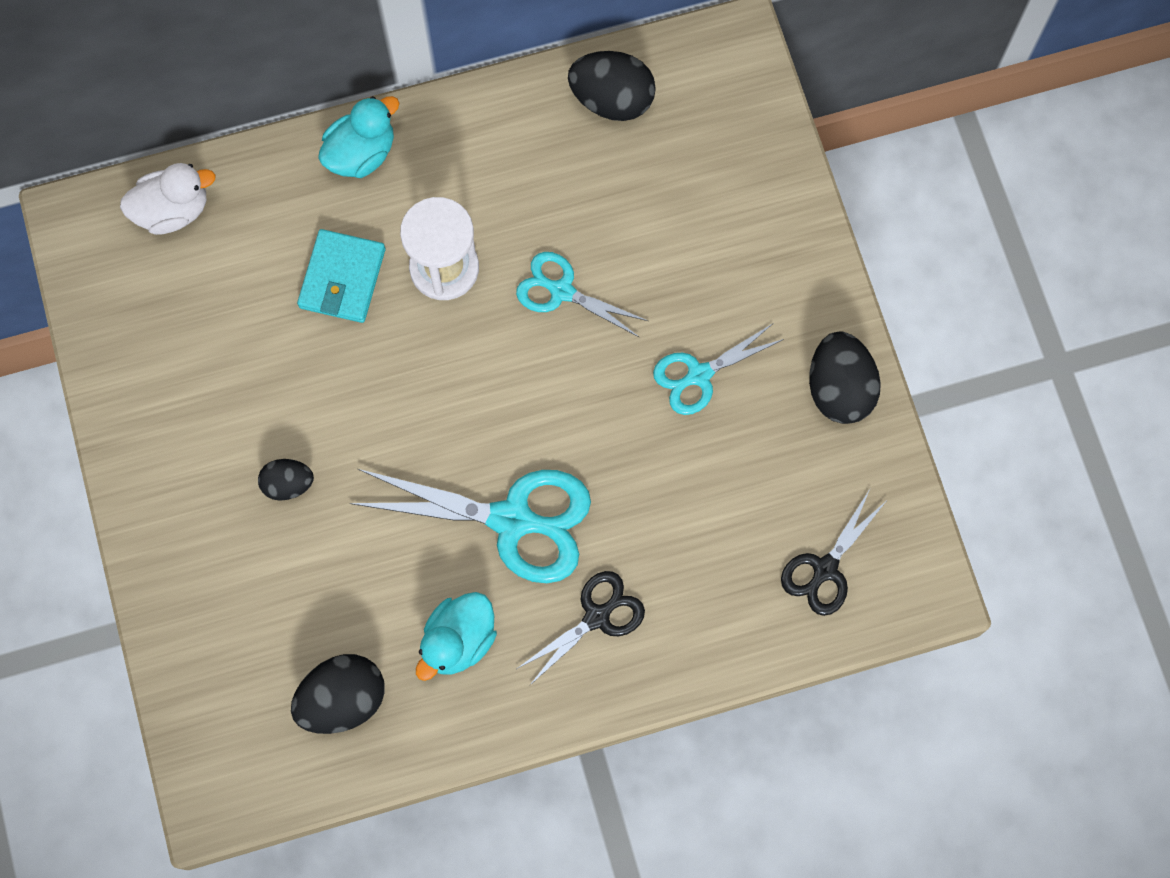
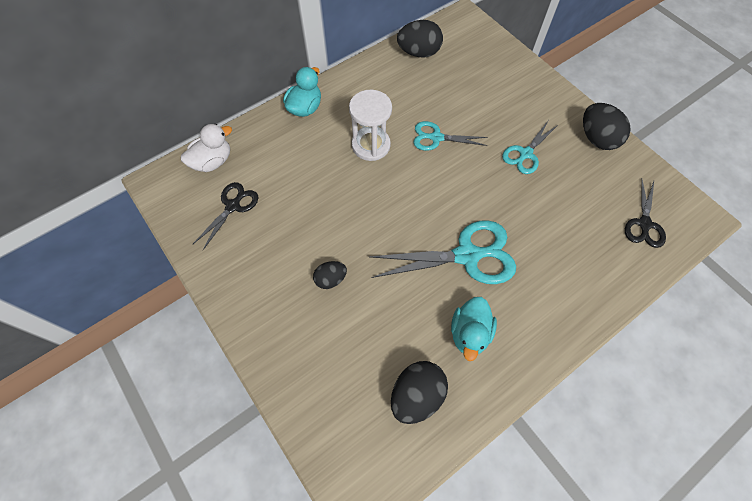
camera: 20 degrees left, 10 degrees down
(342, 278) = (318, 166): turquoise wallet -> none
(597, 617) = (540, 291): black scissors -> black scissors (233, 206)

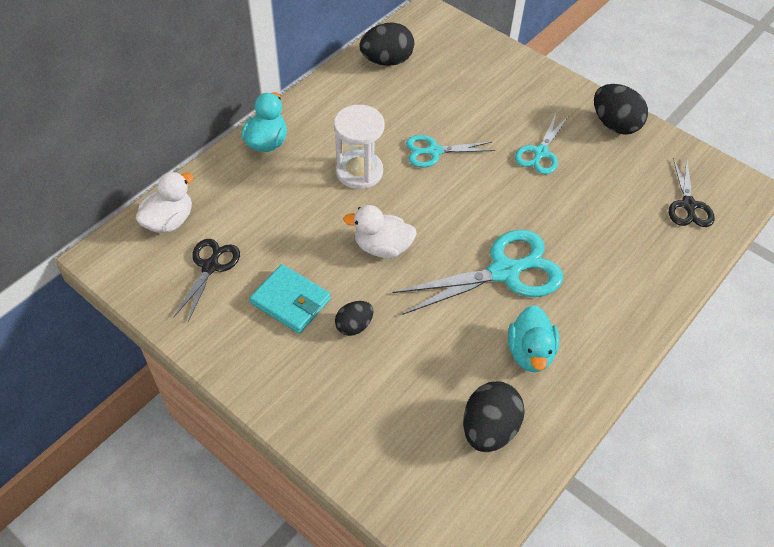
camera: 15 degrees left, 10 degrees down
(286, 248) = (291, 301): none -> turquoise wallet
(372, 214) = (382, 247): none -> white duck

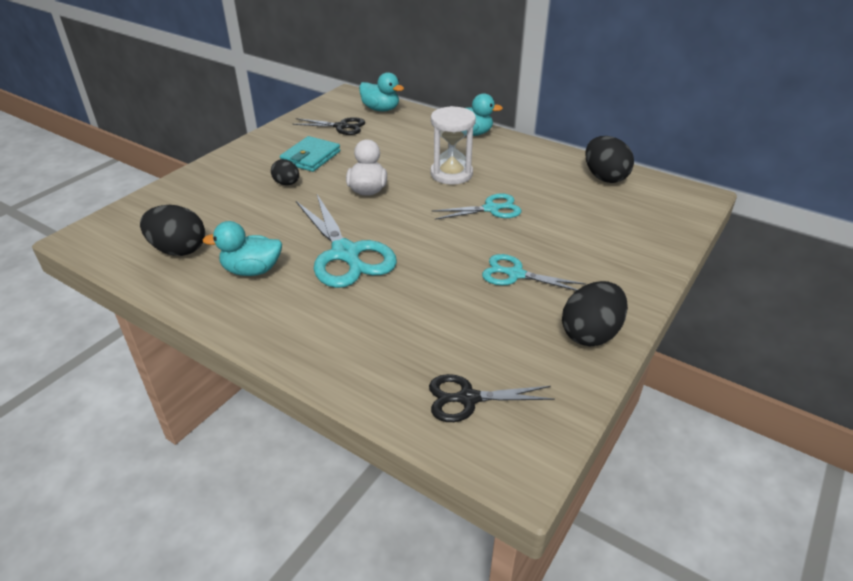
camera: 85 degrees right, 15 degrees down
(169, 221) = (381, 109): white duck -> turquoise duck
(434, 151) = (491, 209): turquoise scissors -> turquoise scissors turned 90 degrees clockwise

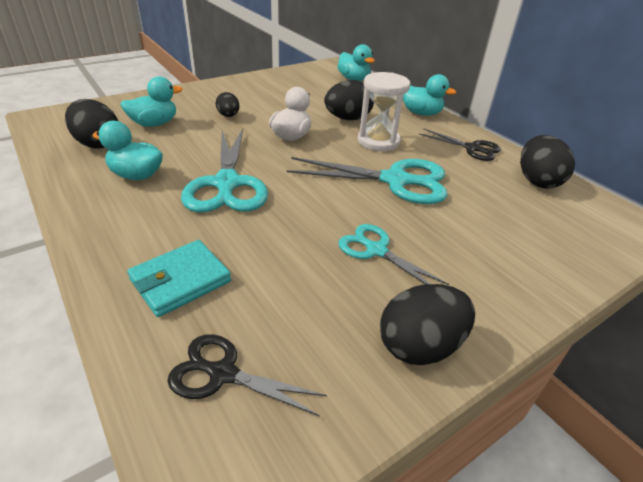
camera: 20 degrees right, 0 degrees up
(217, 212) = (154, 124): none -> turquoise duck
(311, 157) = (265, 101): turquoise wallet -> turquoise wallet (180, 281)
(341, 127) = (309, 85): black scissors -> black scissors (472, 148)
(407, 157) = (348, 119): none -> black egg
(491, 209) = (395, 180): turquoise scissors -> turquoise scissors, size x1.72

